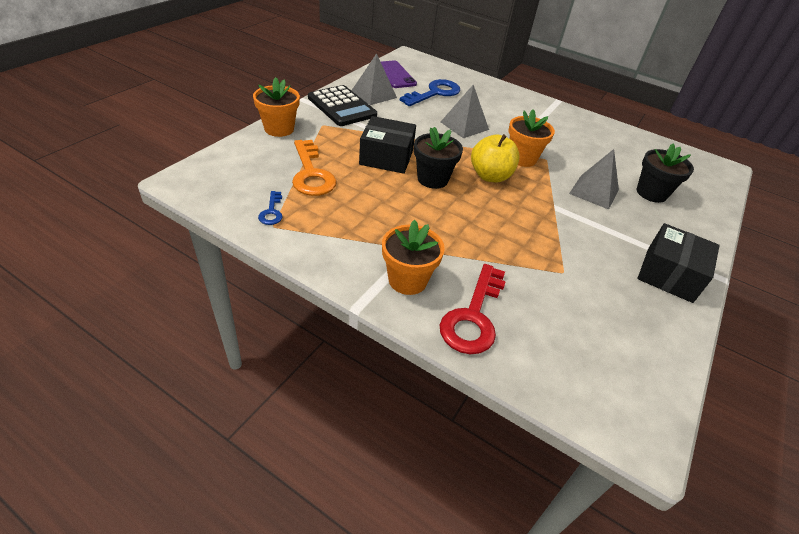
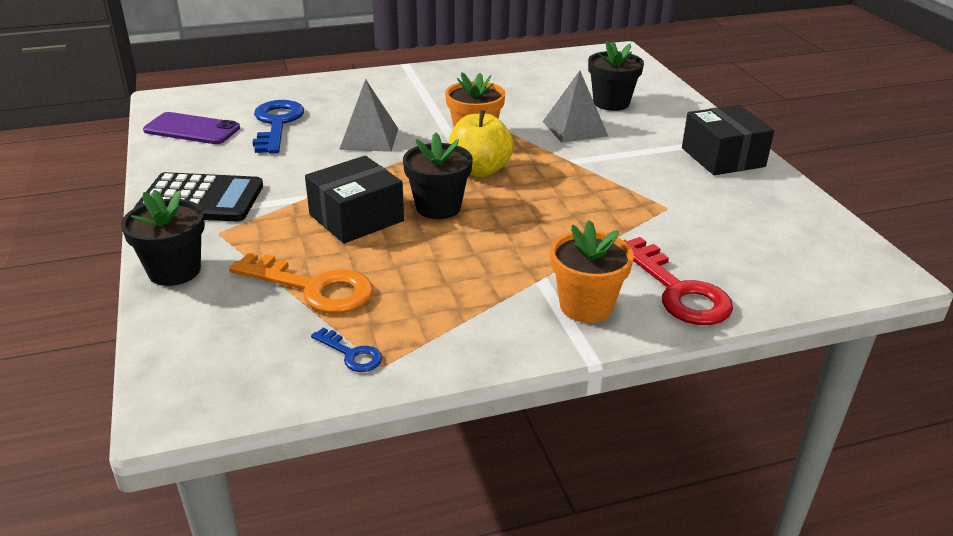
camera: 45 degrees left, 10 degrees down
(279, 129) = (174, 271): orange flower pot -> black flower pot
(374, 94) = (211, 164): grey pyramid -> none

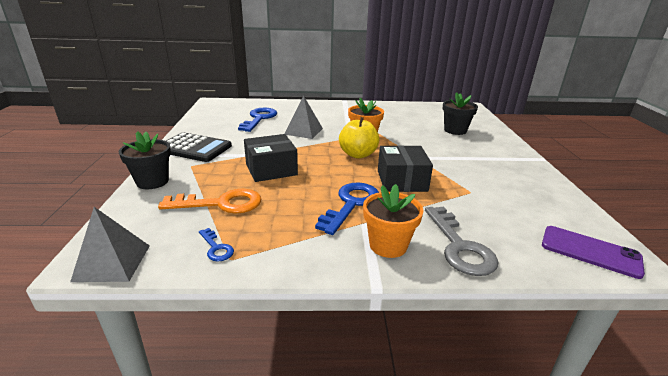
camera: 15 degrees right, 5 degrees down
(192, 129) = (215, 116): purple phone -> purple phone (590, 251)
(313, 288) = (221, 203): orange key -> orange key turned 45 degrees counterclockwise
(438, 207) = (322, 171): black flower pot -> none
(508, 255) = (351, 204): none -> blue key
(575, 128) = (427, 140): grey pyramid -> grey pyramid (112, 262)
(678, 290) = (459, 246): red key -> grey key
(723, 157) = (519, 168): black box -> black box (402, 180)

